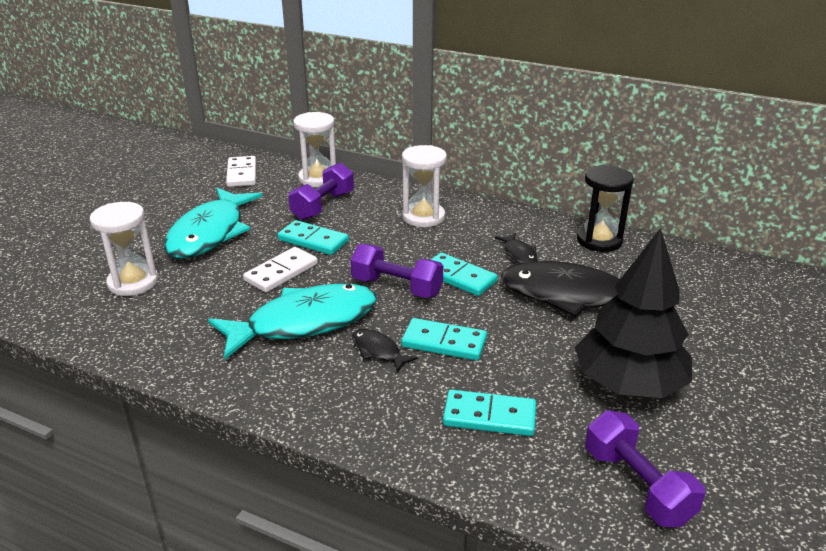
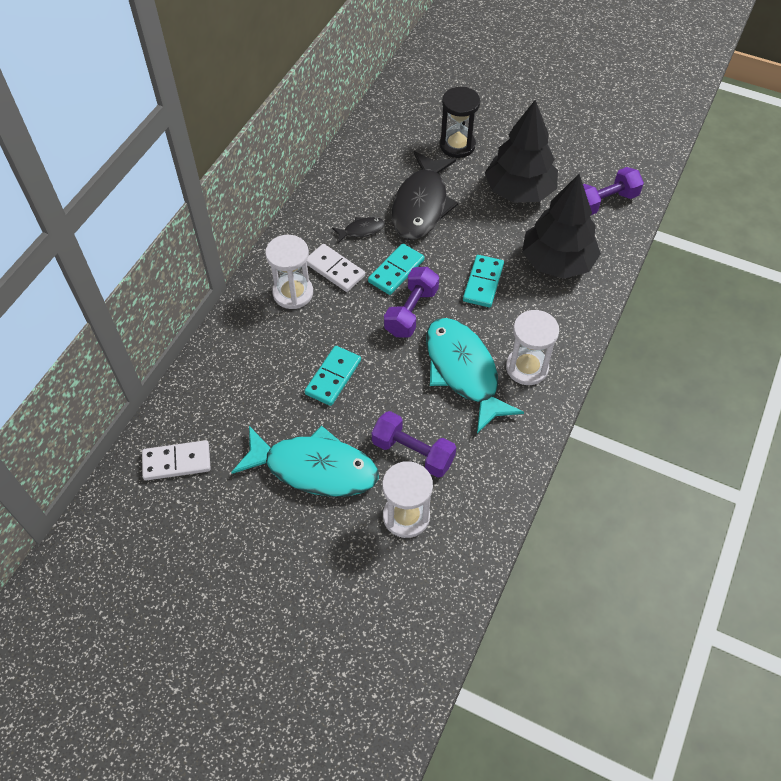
camera: 90 degrees left, 25 degrees up
(281, 272) = (389, 396): white domino -> white domino (335, 270)
(318, 178) = (198, 385): white hourglass -> white hourglass (527, 367)
(323, 206) = (263, 375): purple dumbbell -> purple dumbbell (413, 452)
(378, 351) = (496, 322): black fish -> none
(489, 416) = (557, 262): turquoise domino -> black tree
(599, 240) = (341, 178): black hourglass -> black hourglass (457, 145)

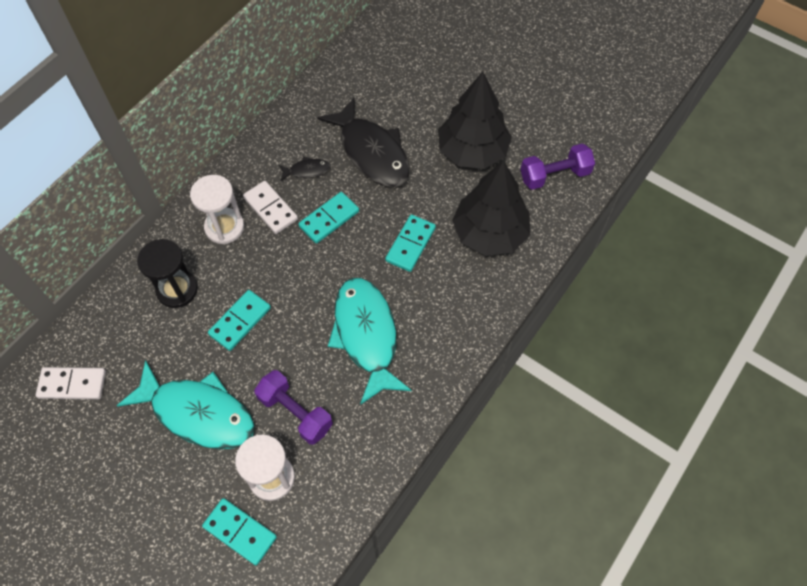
camera: 10 degrees right, 5 degrees up
(388, 571) = (240, 532): none -> turquoise domino
(411, 312) = (332, 264): purple dumbbell -> none
(421, 205) = (372, 152): black fish -> black fish turned 60 degrees counterclockwise
(457, 145) = (424, 93): black hourglass -> black hourglass (177, 290)
(527, 367) = (429, 341): white hourglass -> none

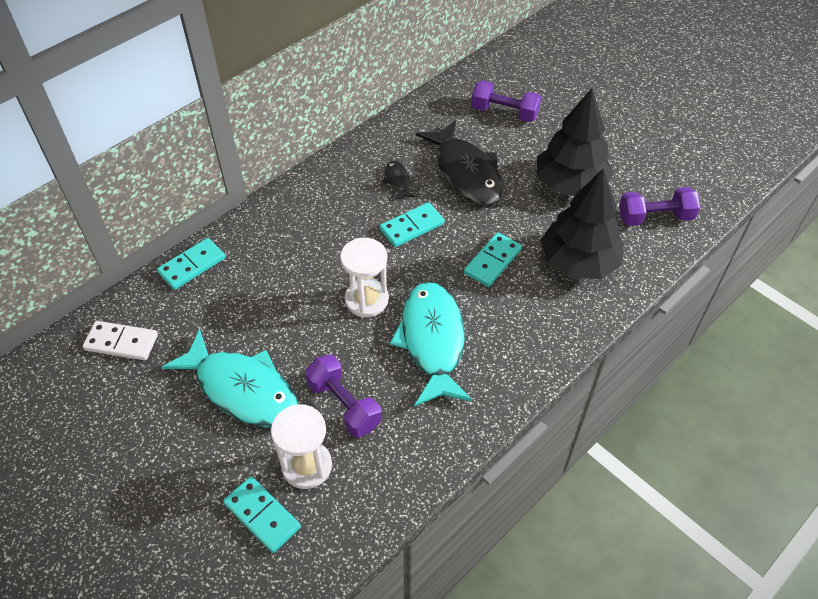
camera: 10 degrees right, 10 degrees down
(177, 290) = (245, 270): black hourglass -> none
(224, 227) = (304, 220): white hourglass -> white hourglass (366, 300)
(240, 321) = (303, 308): turquoise domino -> turquoise domino (192, 265)
(270, 209) = (354, 210): white domino -> none
(307, 171) = (397, 180): black fish -> black fish turned 105 degrees counterclockwise
(399, 80) = (504, 112): none -> purple dumbbell

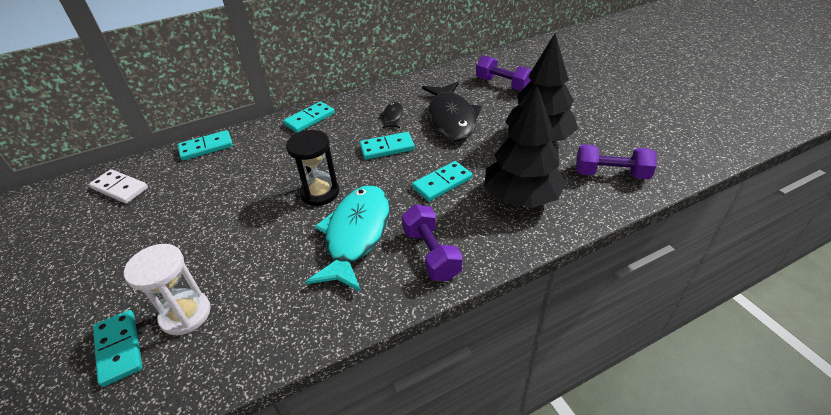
camera: 20 degrees right, 10 degrees down
(242, 389) = (179, 239): turquoise fish -> none
(298, 202) = (309, 119): none -> turquoise domino
(344, 405) = (250, 270): purple dumbbell -> purple dumbbell (431, 253)
(366, 300) = (320, 193): white hourglass -> black hourglass

